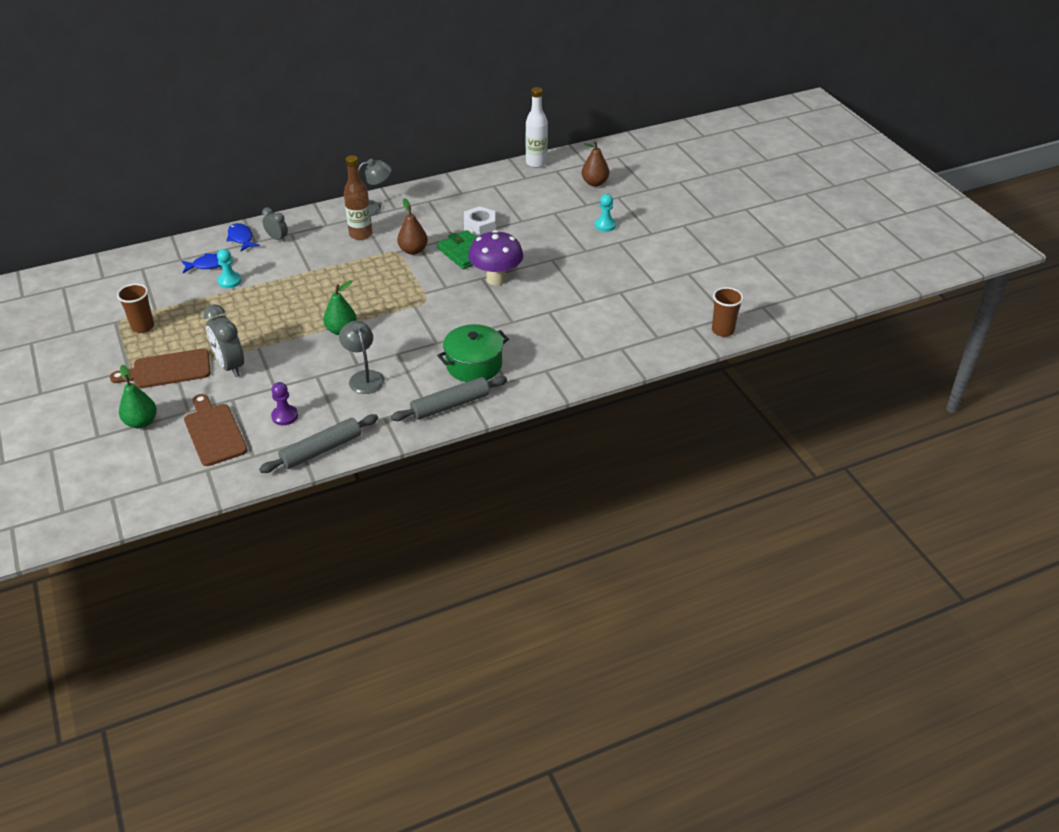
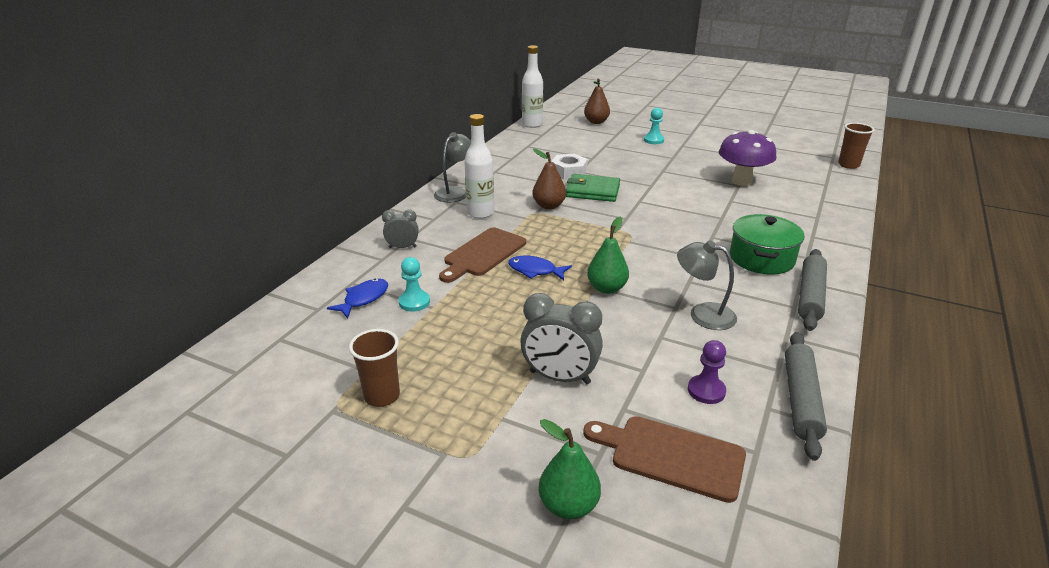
camera: 40 degrees left, 10 degrees down
(167, 370) = (494, 424): brown cutting board -> brown cutting board (483, 254)
(241, 238) = (361, 262): blue fish -> blue fish (535, 271)
(361, 234) = (480, 213): brown bottle -> white bottle
(496, 279) = (651, 197): purple mushroom -> purple mushroom (741, 181)

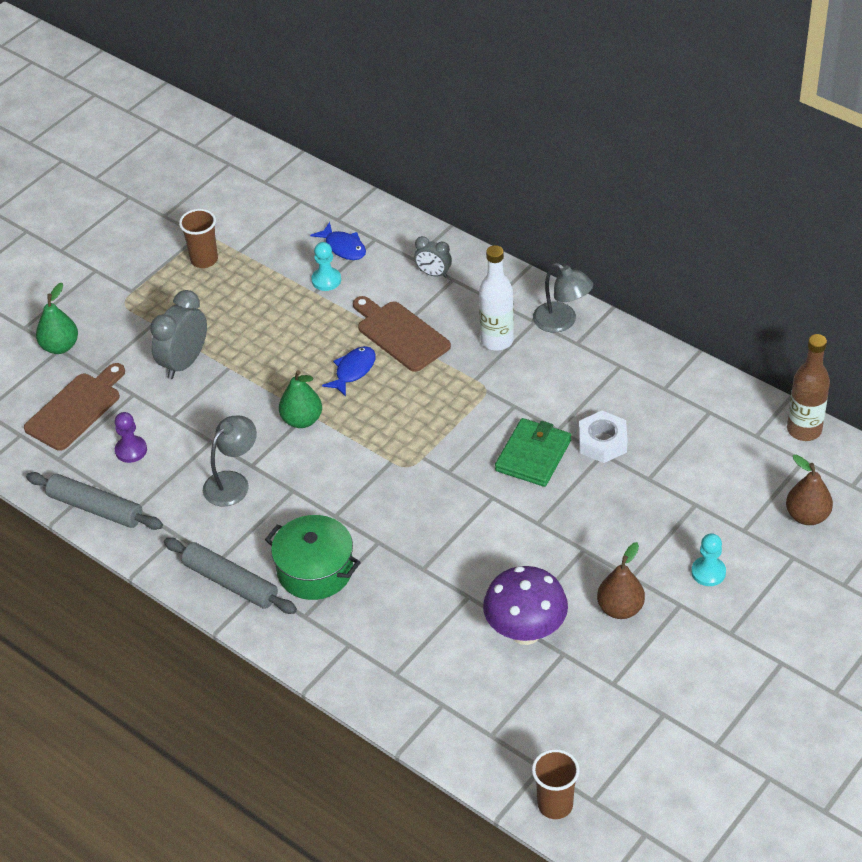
camera: 105 degrees right, 15 degrees up
(402, 247) = (433, 274): grey clock -> grey clock turned 105 degrees clockwise
(532, 124) = (804, 430): white bottle -> brown bottle
(548, 206) = (500, 404): brown pear -> brown pear (620, 608)

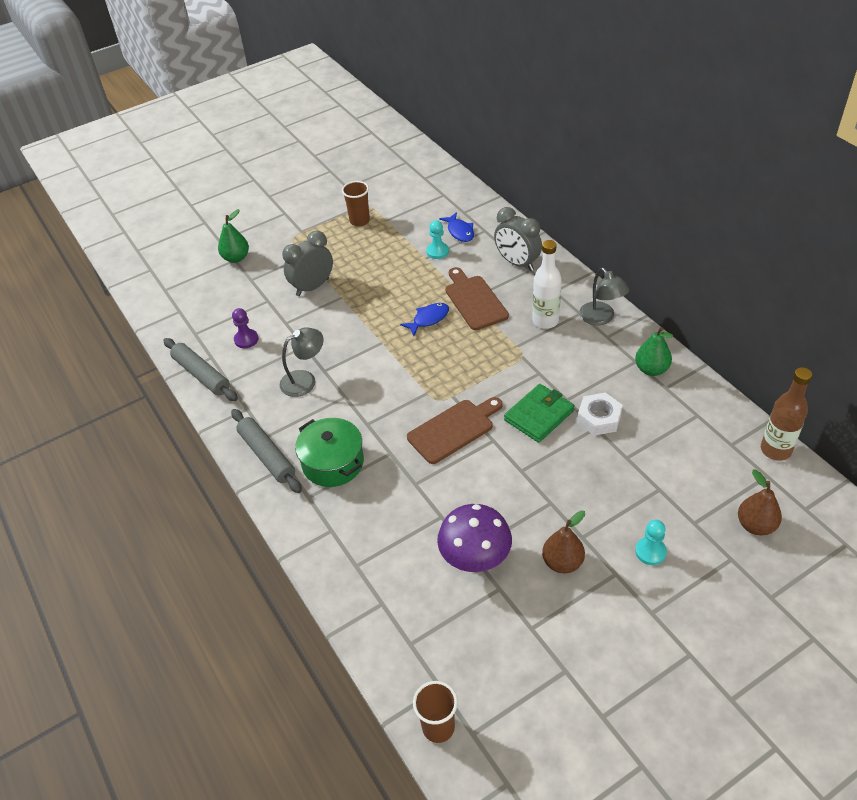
camera: 20 degrees right, 0 degrees up
(76, 409) = (224, 302): brown cutting board -> brown cutting board (453, 429)
(302, 420) = (375, 346): green pear -> green pear (651, 369)
(433, 274) = (517, 263): grey clock -> grey clock, size x1.72

